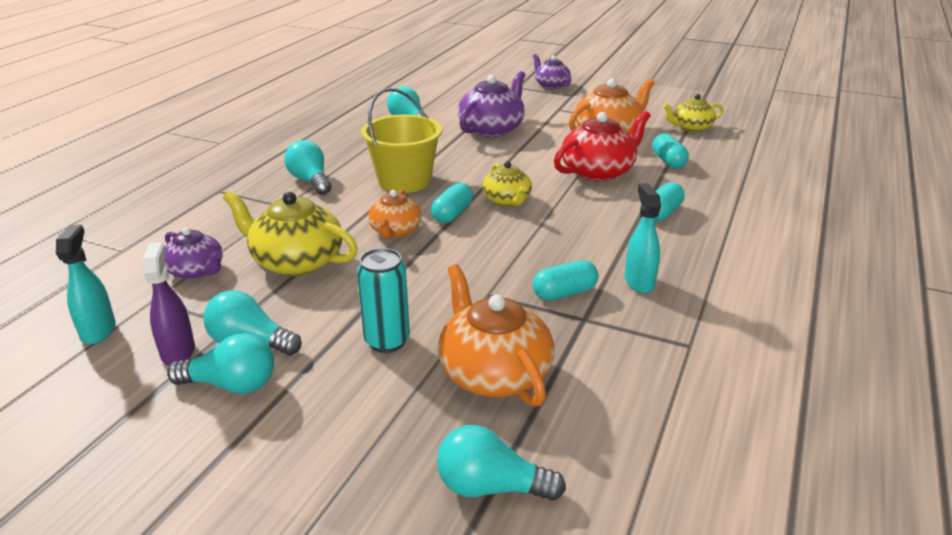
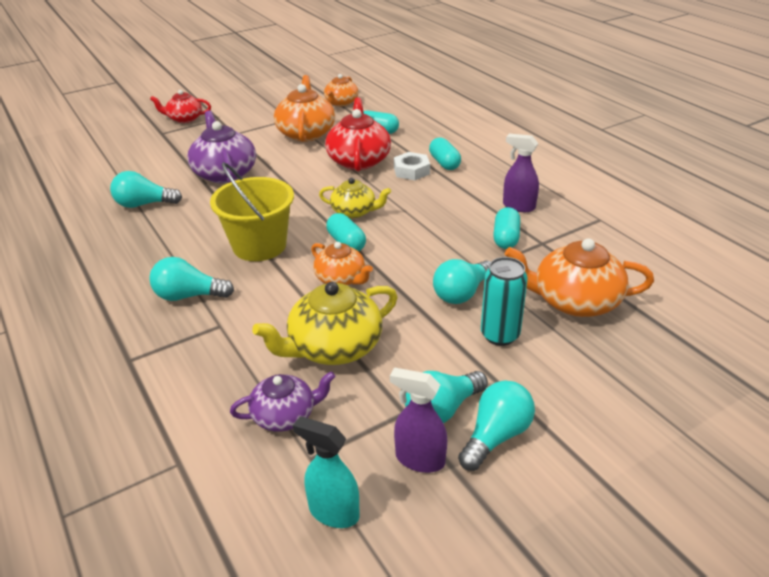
camera: 55 degrees left, 5 degrees up
(490, 487) = (688, 344): turquoise light bulb -> turquoise light bulb (462, 293)
(551, 85) = (184, 119): purple teapot -> red teapot
(619, 202) = (411, 171): none -> white nut
(639, 282) = (518, 206): turquoise spray bottle -> purple spray bottle
(691, 127) = (341, 103): yellow teapot -> orange teapot

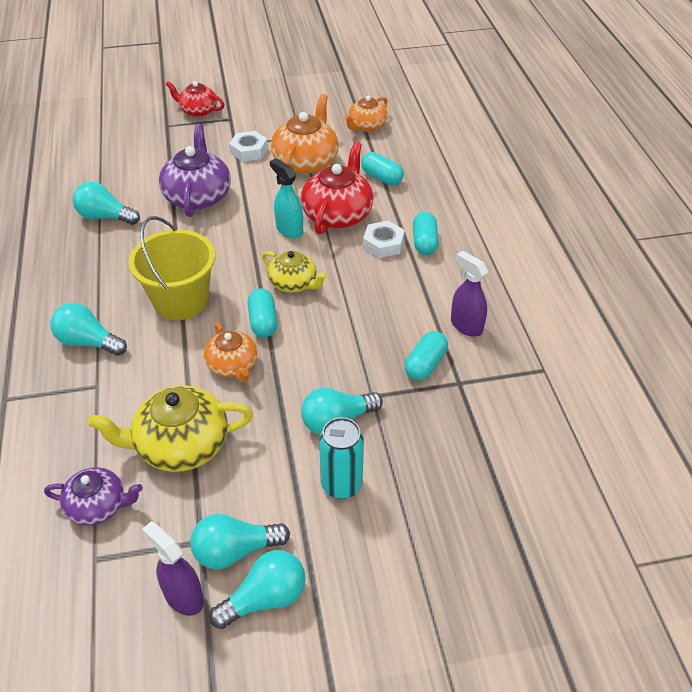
camera: 20 degrees right, 10 degrees up
(250, 135) = (249, 150): none -> white nut
(333, 512) = (82, 621): turquoise spray bottle -> turquoise spray bottle (289, 230)
(575, 301) = (444, 469): orange teapot -> none

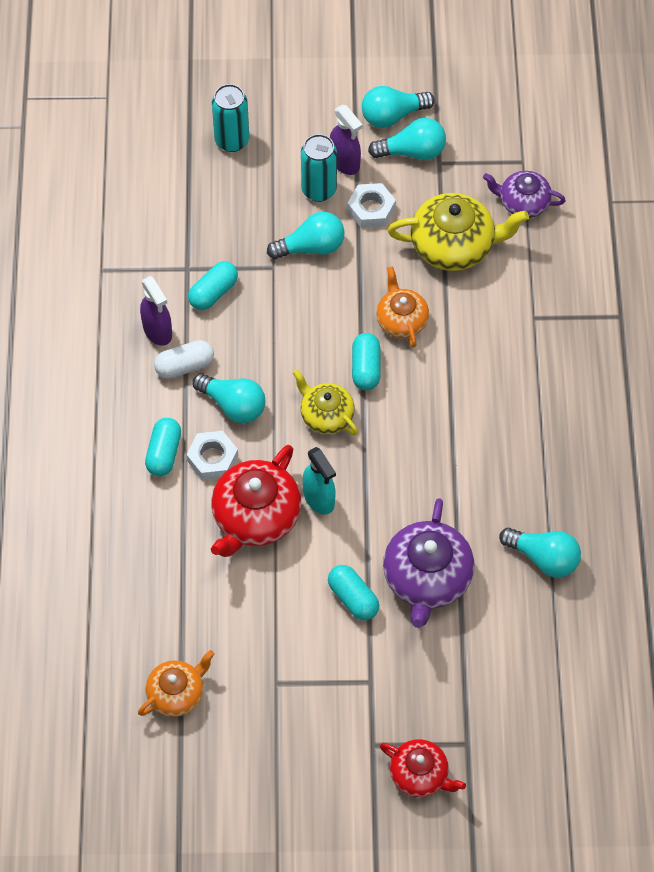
camera: 170 degrees left, 15 degrees up
(88, 342) = (547, 370): turquoise light bulb -> turquoise light bulb (233, 405)
(181, 300) = (451, 410): yellow bucket -> none
(183, 596) = (453, 125): purple spray bottle -> purple spray bottle (345, 162)
(249, 150) = (352, 663): white nut -> white nut (371, 209)
(306, 161) = (277, 626): orange teapot -> none
(381, 178) = (184, 576): turquoise capsule -> turquoise capsule (353, 598)
(430, 302) = (184, 366): none -> white capsule
(460, 530) = (232, 140): none -> turquoise can

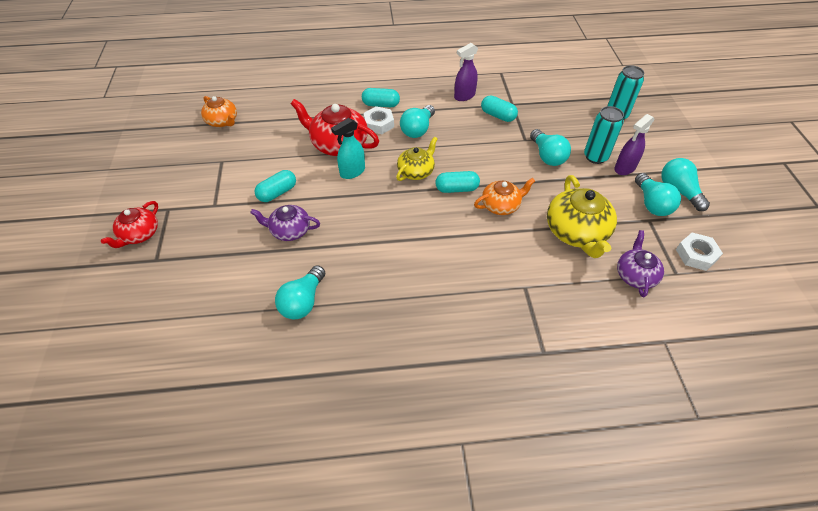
camera: 85 degrees right, 10 degrees down
(184, 366) = (442, 108): white capsule -> none
(371, 209) = (590, 184): white nut -> white nut (696, 255)
(427, 578) = (290, 230): purple teapot -> purple teapot, size x0.62

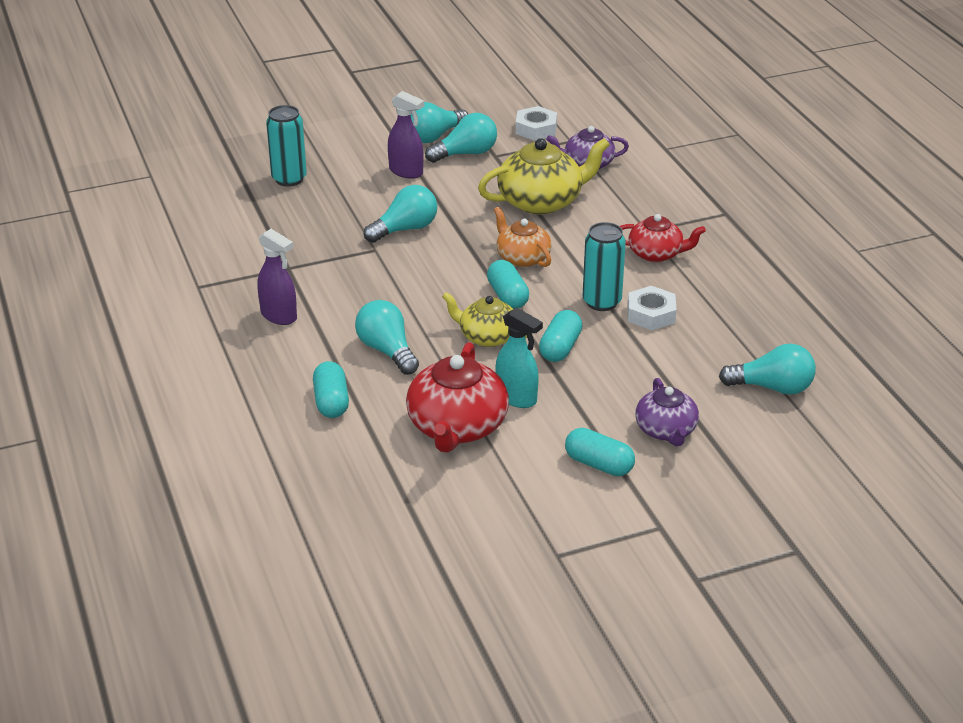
camera: 105 degrees left, 15 degrees down
(139, 234) = (764, 590): red teapot -> red teapot (656, 254)
(222, 121) = (448, 593): orange teapot -> none
(379, 124) = (386, 394): white nut -> white nut (651, 314)
(417, 129) = (387, 350): turquoise light bulb -> turquoise light bulb turned 135 degrees counterclockwise
(498, 116) = (323, 278): turquoise capsule -> turquoise capsule (560, 348)
(595, 157) = (391, 193): turquoise can -> turquoise can (601, 302)

